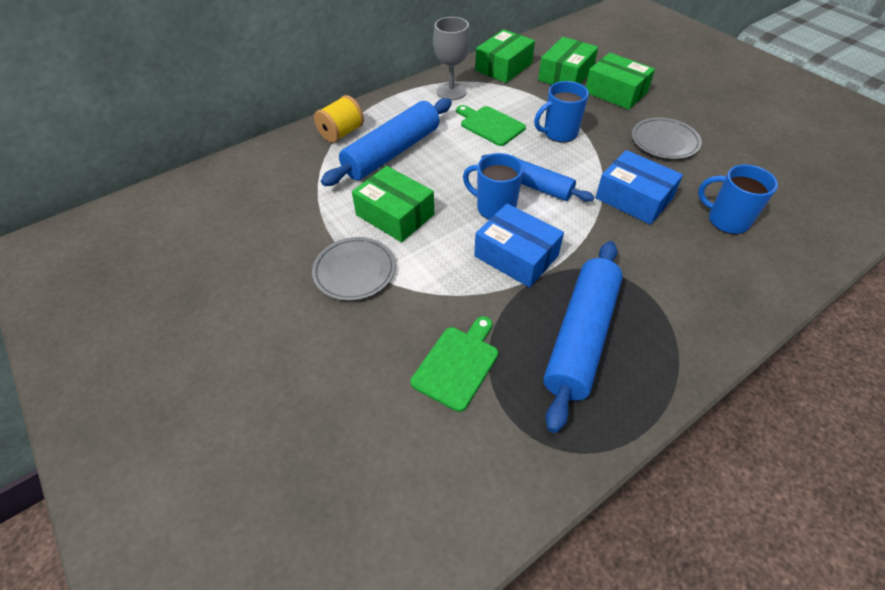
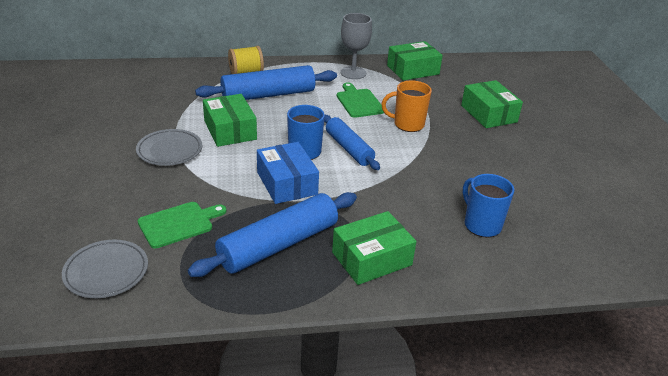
camera: 25 degrees right, 15 degrees down
(559, 133) = (407, 124): blue mug -> orange mug
(565, 75) = (458, 90): green box -> green box (372, 259)
(633, 198) = (419, 183): blue box -> none
(664, 142) = (491, 158): grey plate -> grey plate (106, 272)

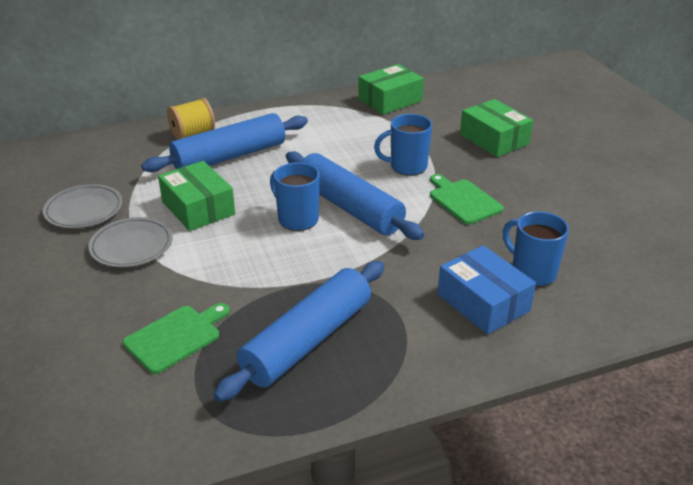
camera: 10 degrees left, 0 degrees up
(106, 272) = (105, 416): grey plate -> grey plate (84, 210)
(287, 183) = (290, 262): blue box -> blue box (483, 302)
(349, 149) = (349, 207): blue rolling pin -> blue rolling pin, size x1.53
(353, 73) = (322, 114): grey goblet -> none
(359, 102) = (341, 148): green cutting board -> green cutting board (463, 200)
(372, 259) = (423, 336): green box -> none
(407, 124) = (407, 167): orange mug -> blue mug

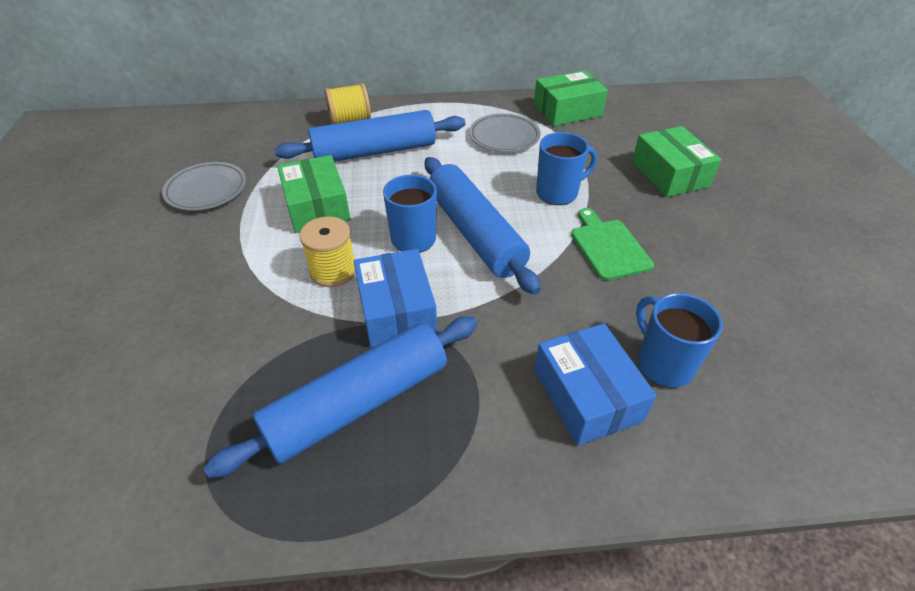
camera: 15 degrees right, 10 degrees up
(131, 246) = (230, 240): grey plate -> grey plate (504, 137)
(176, 337) = (220, 365): green cutting board -> none
(239, 254) = (333, 271): none -> yellow spool
(308, 273) = (396, 310): none -> blue box
(407, 167) = (558, 193): blue mug -> blue mug turned 150 degrees clockwise

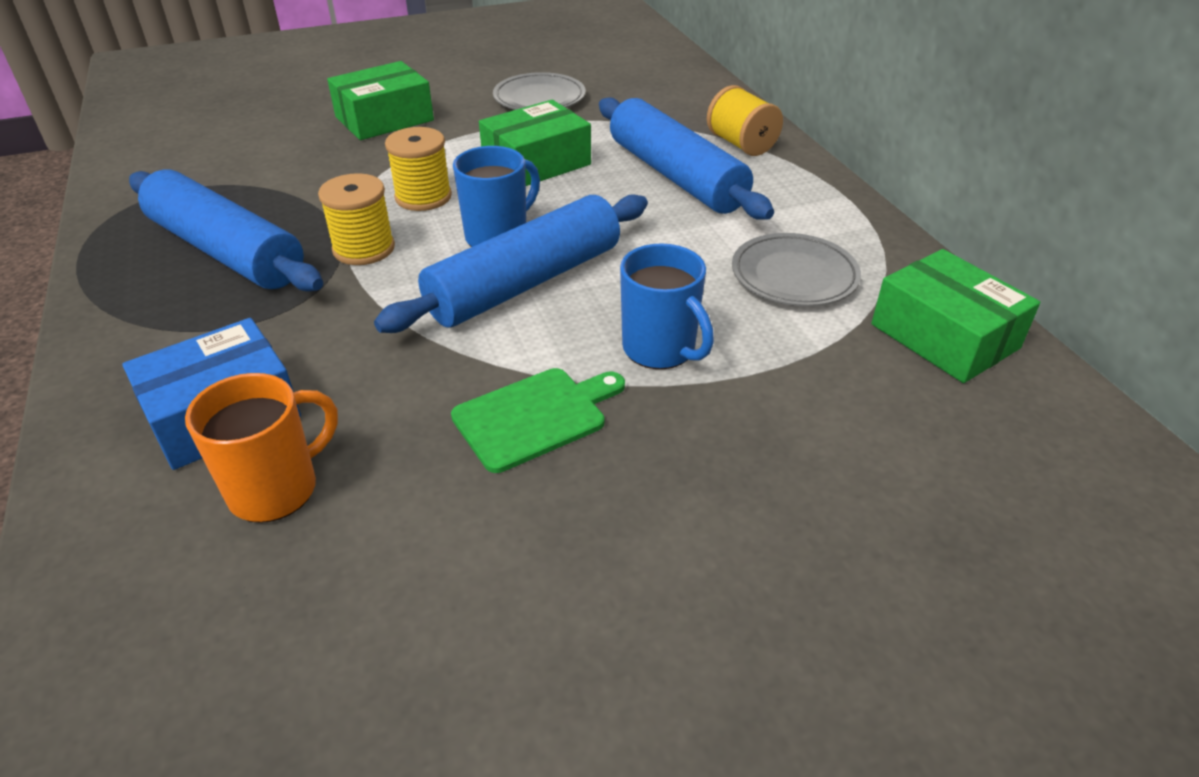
camera: 75 degrees right, 5 degrees down
(396, 310) = (364, 249): blue box -> yellow spool
(663, 364) = (276, 489): blue mug -> orange mug
(670, 174) = (803, 493): green box -> green box (384, 119)

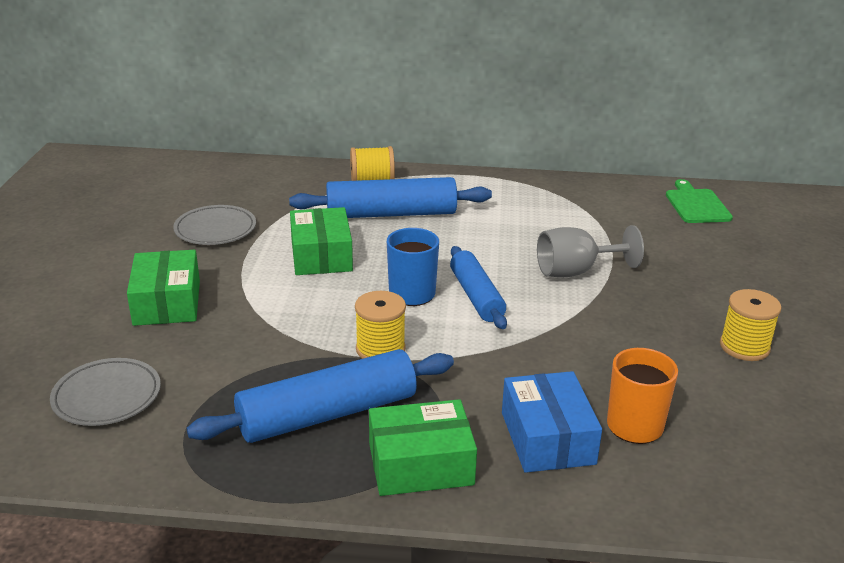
camera: 65 degrees left, 10 degrees down
(423, 197) = (326, 310): yellow spool -> yellow spool (744, 347)
(525, 282) = (476, 296): blue rolling pin -> blue rolling pin, size x0.65
(535, 416) = (613, 324): green cutting board -> green cutting board (696, 205)
(660, 349) = (575, 271): blue mug -> grey goblet
(794, 276) = (534, 214): grey plate -> grey plate (107, 396)
(944, 336) = (613, 197): green box -> green box (420, 464)

